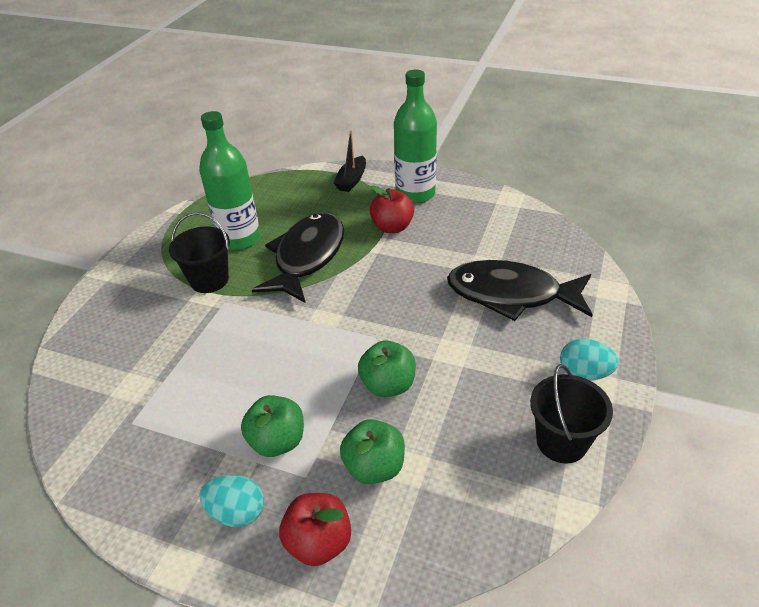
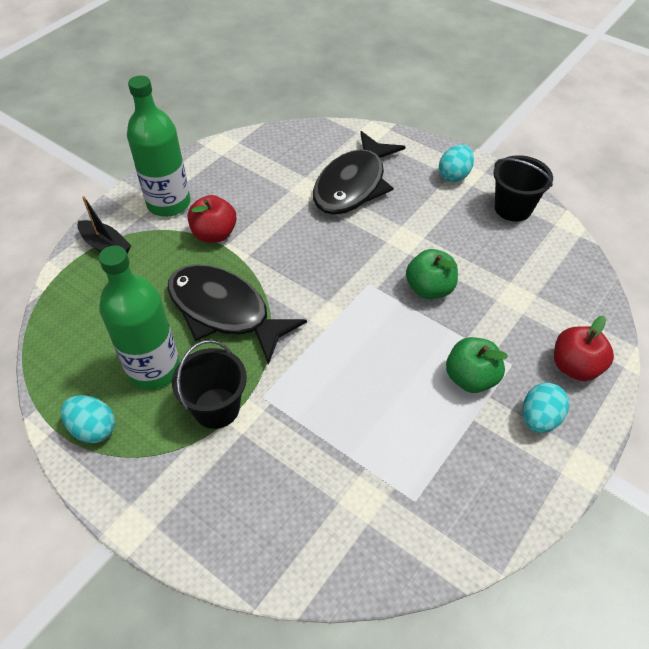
camera: 75 degrees left, 10 degrees up
(182, 229) = (93, 429): none -> turquoise egg
(374, 467) = (512, 317): green apple -> none

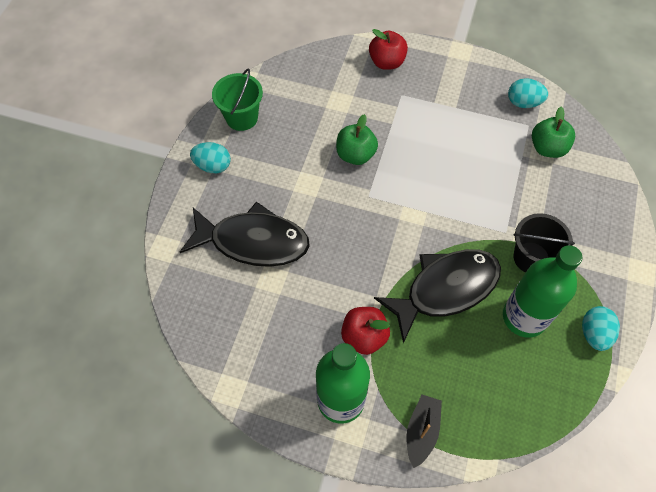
camera: 110 degrees left, 10 degrees up
(224, 311) = (445, 289): black fish -> black fish turned 135 degrees counterclockwise
(471, 378) = (425, 114): green apple -> green apple (547, 148)
(513, 208) = (242, 118): black bucket -> green bucket
(539, 418) = (437, 75): turquoise egg -> turquoise egg (523, 103)

